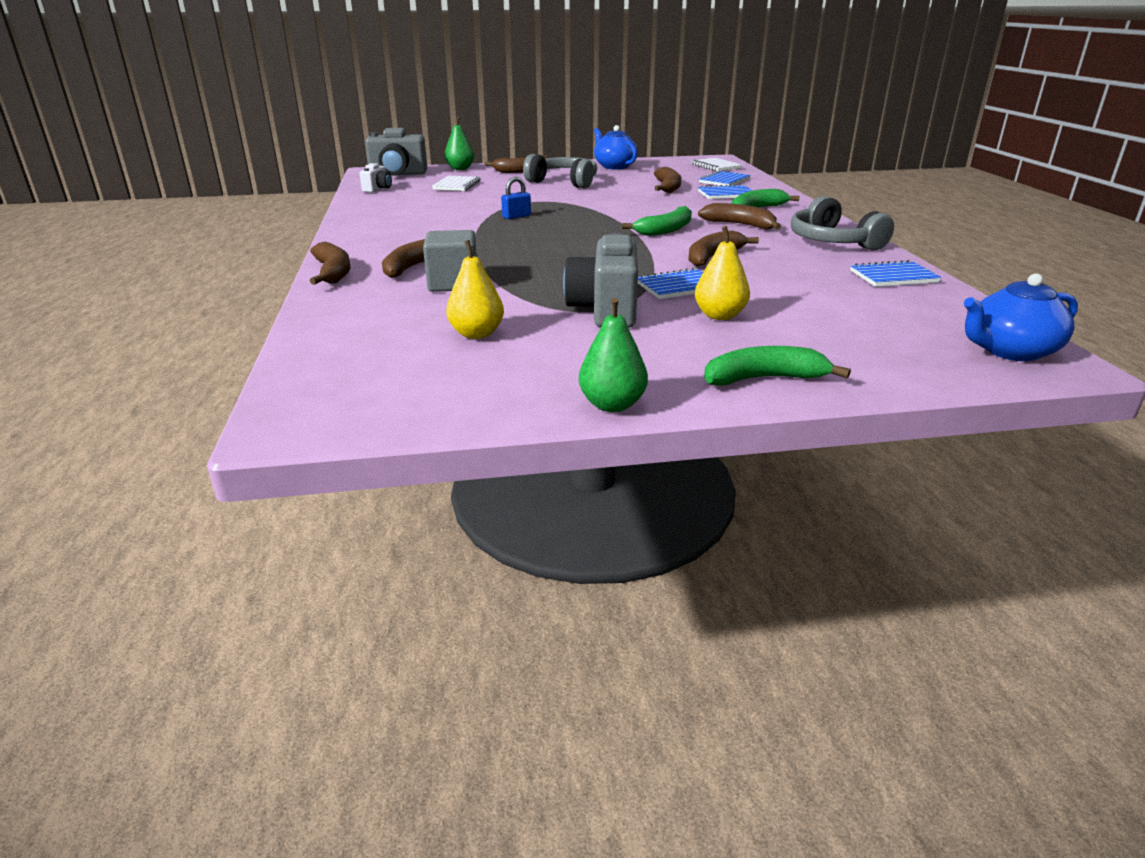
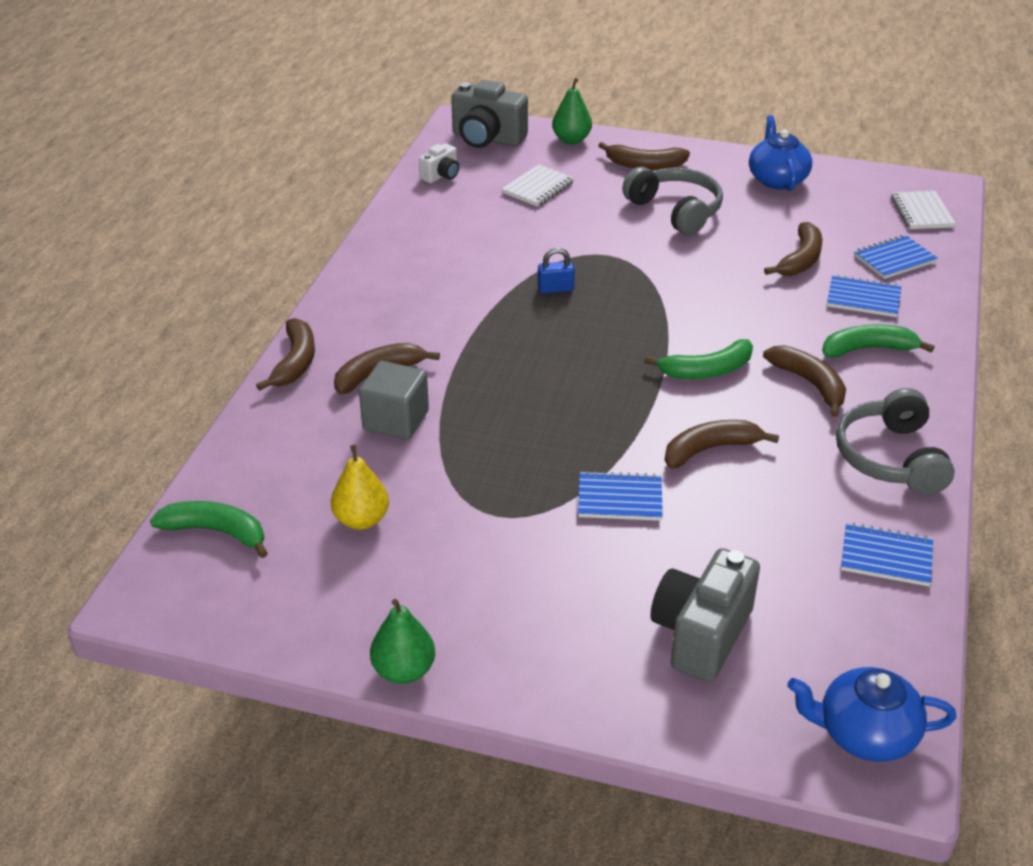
camera: 25 degrees right, 10 degrees up
(605, 310) = (509, 519): grey camera -> grey camera (701, 634)
(719, 315) = (616, 567): yellow pear -> none
(764, 379) = (568, 684): green banana -> green banana (216, 532)

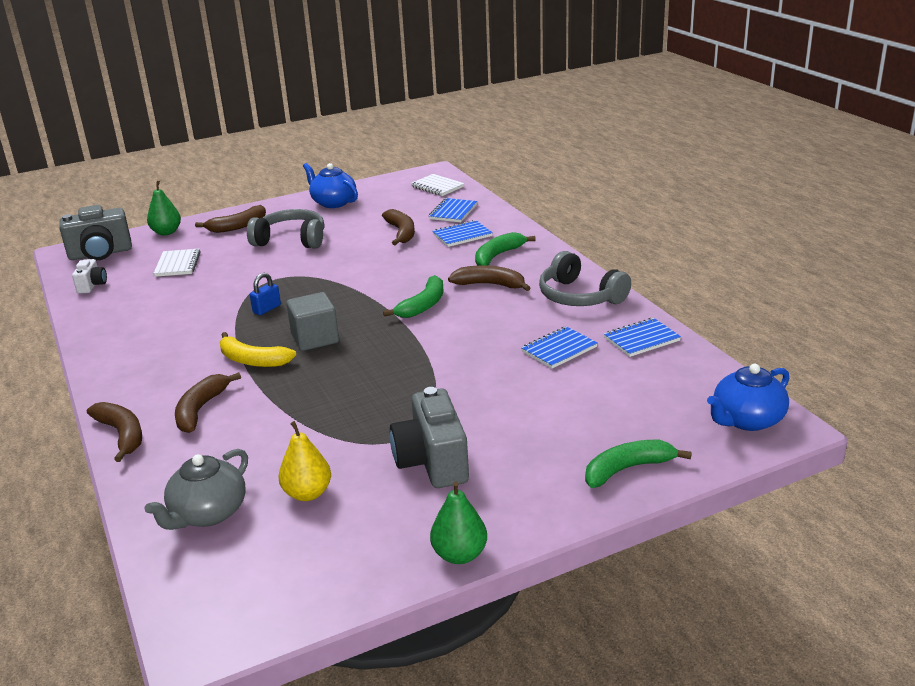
camera: 40 degrees left, 10 degrees down
(216, 532) = (201, 564): green banana -> green banana (627, 469)
(271, 486) = (207, 513): none -> grey teapot
(396, 420) = (252, 427): grey cube -> grey cube (315, 338)
(477, 344) = (253, 360): none -> yellow banana
(620, 499) = (463, 390): blue notebook -> blue notebook (559, 349)
(701, 634) = (604, 427): grey camera -> grey camera (432, 462)
(710, 449) = (480, 340): brown banana -> none

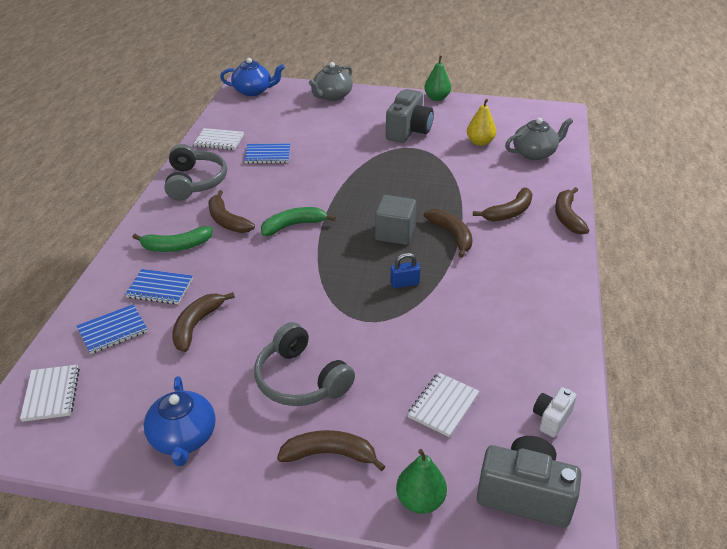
camera: 145 degrees left, 10 degrees up
(253, 360) = (451, 235): yellow banana -> brown banana
(627, 469) = (332, 96): green banana -> grey teapot
(641, 339) = (219, 140): blue notebook -> white notebook

